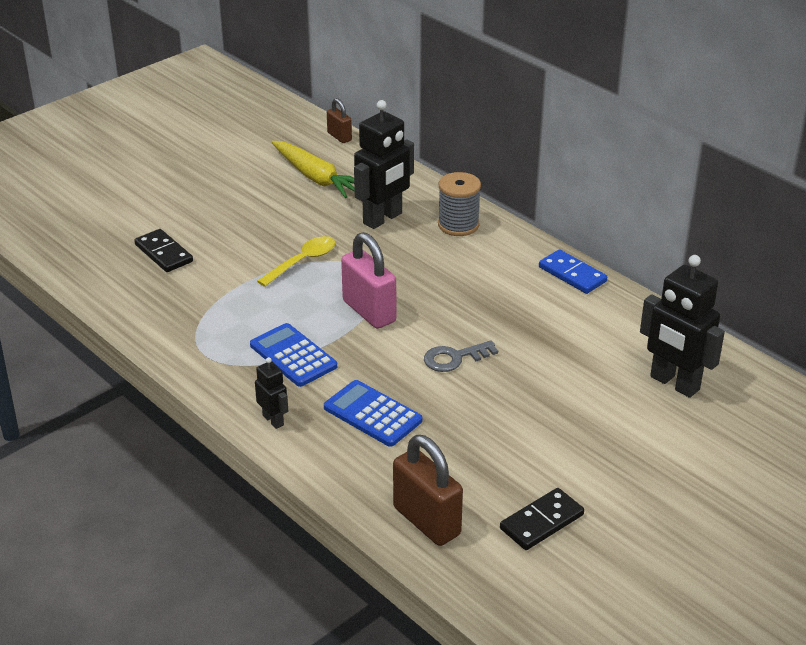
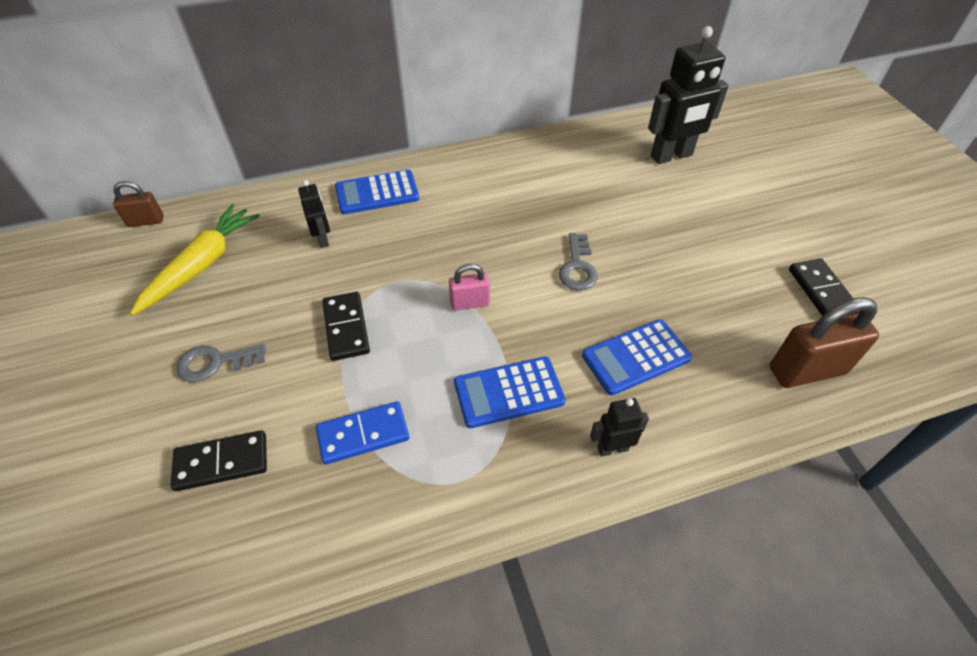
camera: 65 degrees left, 15 degrees up
(235, 219) = (215, 363): none -> grey key
(302, 261) = (346, 328): yellow spoon -> black domino
(316, 177) = (202, 265): yellow carrot -> yellow carrot turned 45 degrees counterclockwise
(369, 311) = (470, 303): pink padlock -> pink padlock, size x0.55
(383, 218) = (323, 239): black robot -> black robot, size x0.50
(458, 225) = (377, 193): grey spool -> blue calculator
(572, 274) = (501, 154): blue domino -> blue domino (363, 434)

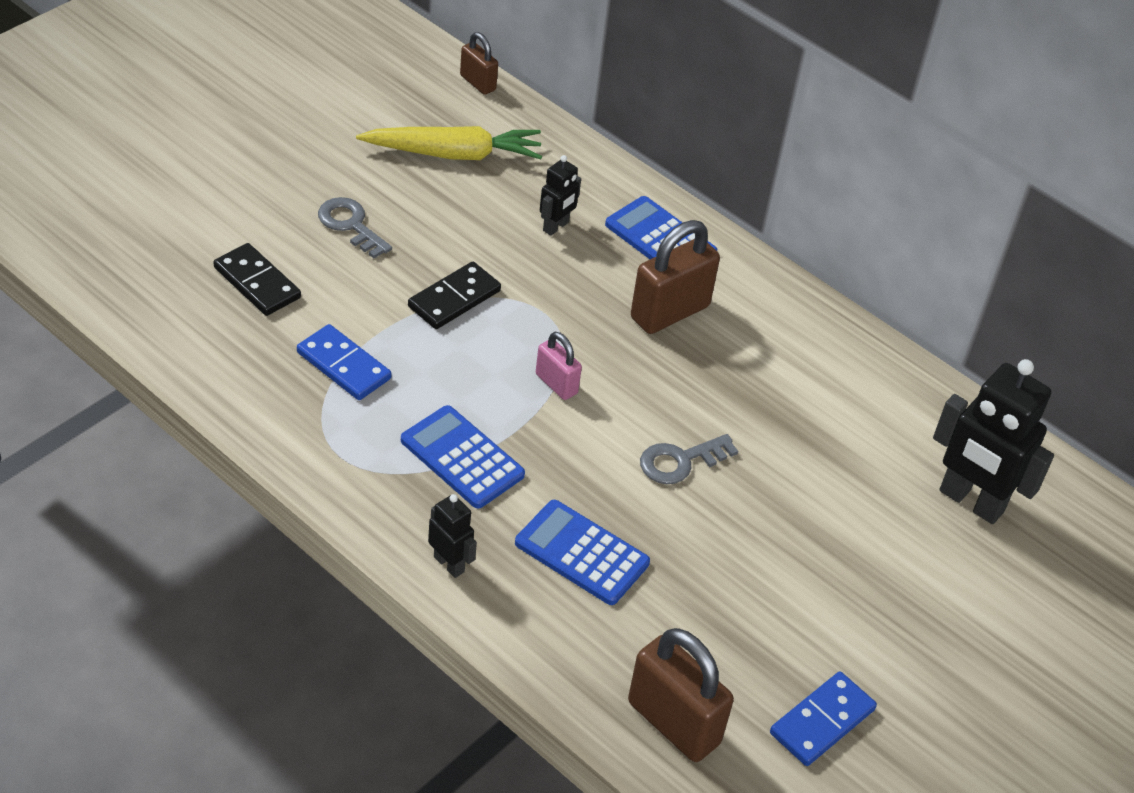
camera: 55 degrees right, 5 degrees down
(444, 216) = (670, 312): none -> brown padlock
(822, 292) = (822, 721): black domino -> blue domino

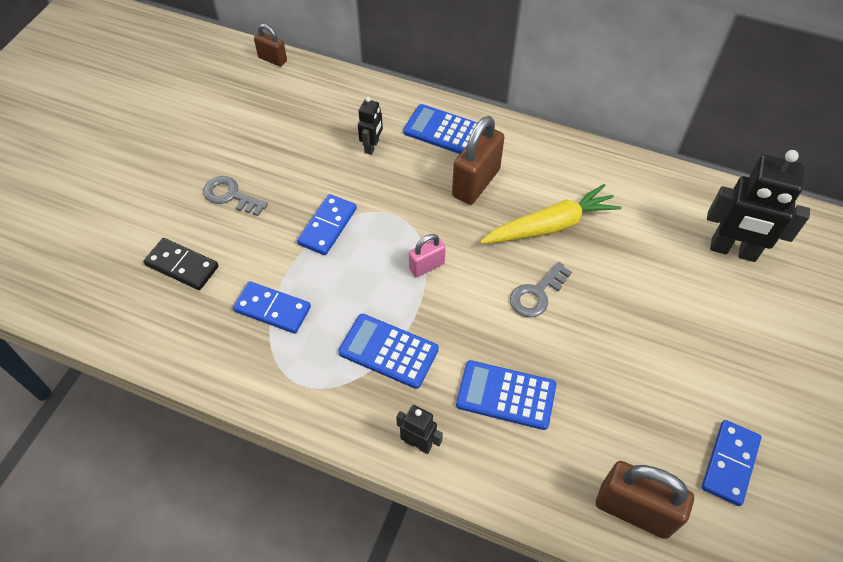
camera: 15 degrees left, 10 degrees up
(454, 154) = (279, 117): yellow carrot -> yellow carrot (550, 225)
(454, 299) = (327, 226): black domino -> blue domino
(556, 384) = (426, 266): pink padlock -> pink padlock turned 60 degrees counterclockwise

